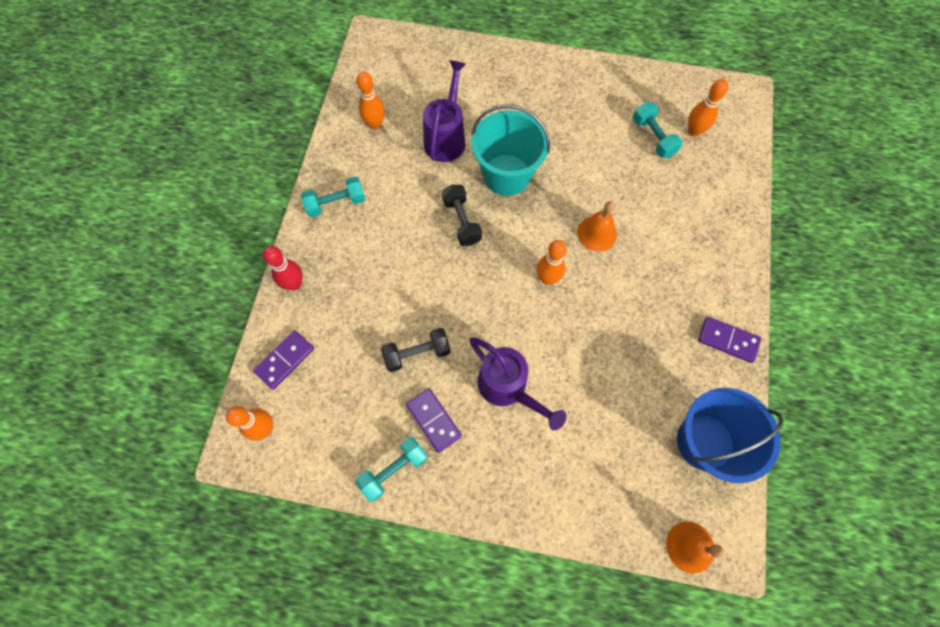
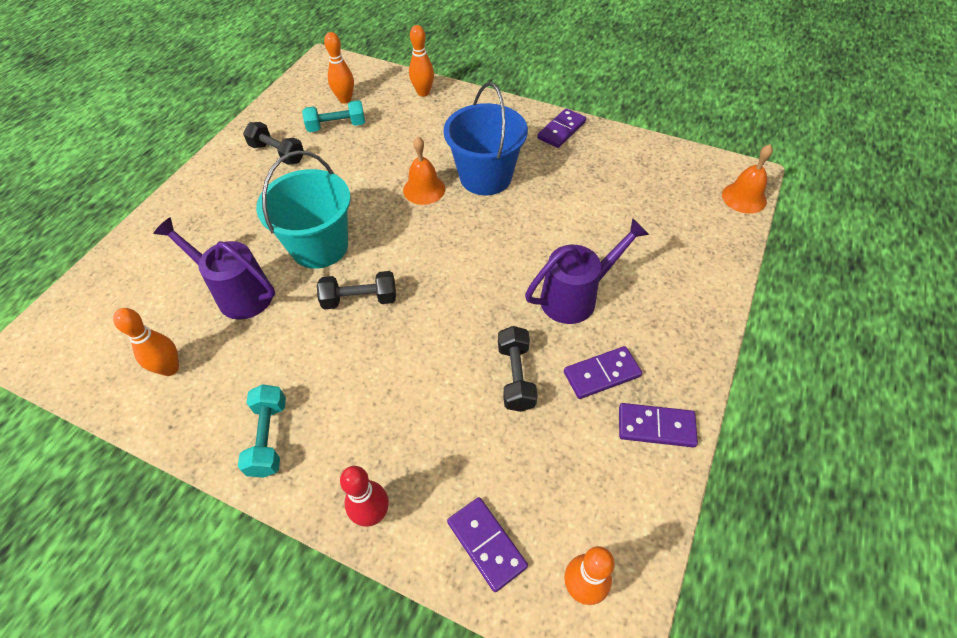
camera: 75 degrees left, 15 degrees down
(394, 469) = (656, 427): turquoise dumbbell -> purple domino
(547, 278) = (460, 238): orange bowling pin -> orange bowling pin (423, 93)
(601, 105) = (277, 153): none -> black dumbbell
(705, 442) = (652, 166): blue bucket -> blue bucket (485, 177)

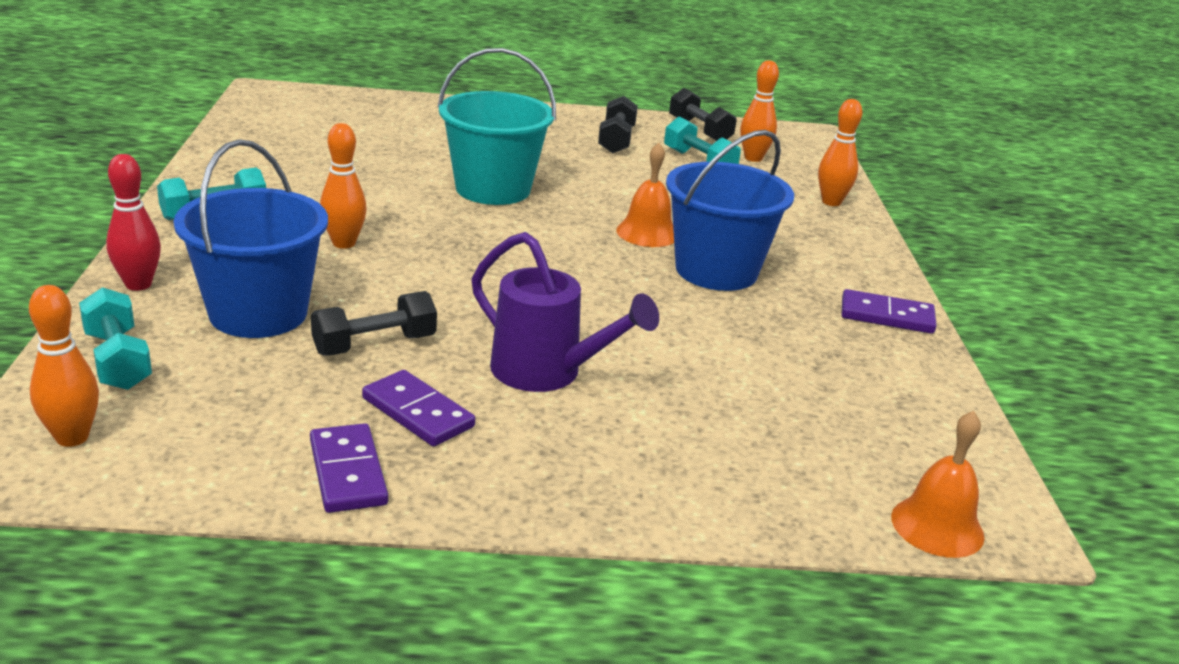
camera: 60 degrees right, 25 degrees down
(170, 368) = (276, 152): orange bowling pin -> orange bowling pin (344, 243)
(238, 293) = (392, 162): purple watering can -> none
(360, 299) = (430, 225): black dumbbell -> black dumbbell (699, 131)
(449, 437) = (258, 313): none -> blue bucket
(486, 544) = (117, 360): purple domino -> turquoise dumbbell

